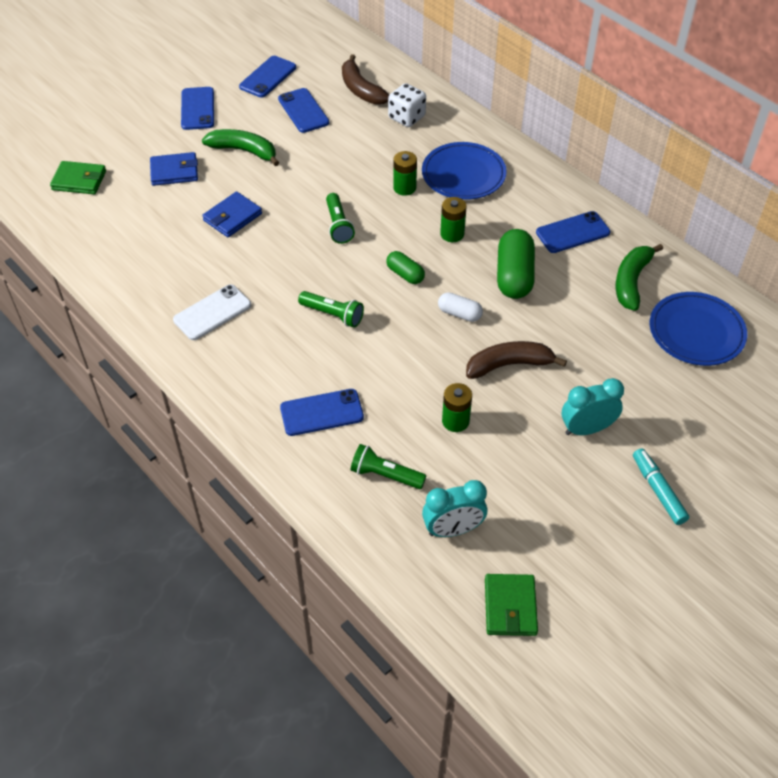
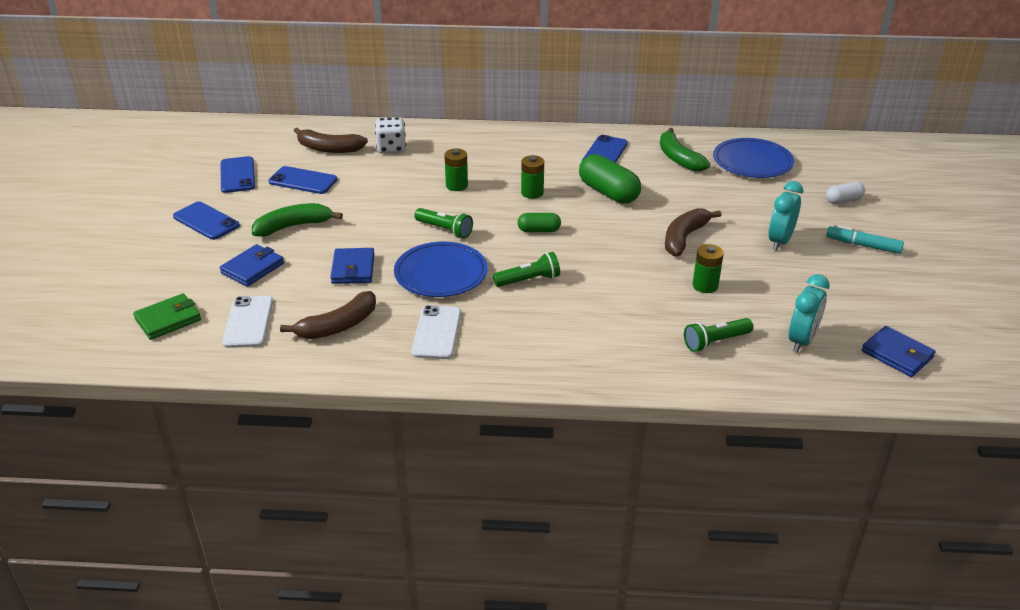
camera: 45 degrees left, 15 degrees down
(118, 216) = (248, 322): none -> white phone
(162, 260) = (338, 326): none -> brown banana
(321, 412) = (617, 337): blue phone -> none
(459, 314) = (610, 230): white capsule -> white capsule (843, 200)
(463, 175) = (485, 159): blue plate -> blue plate (441, 274)
(510, 607) = (897, 354): green wallet -> blue wallet

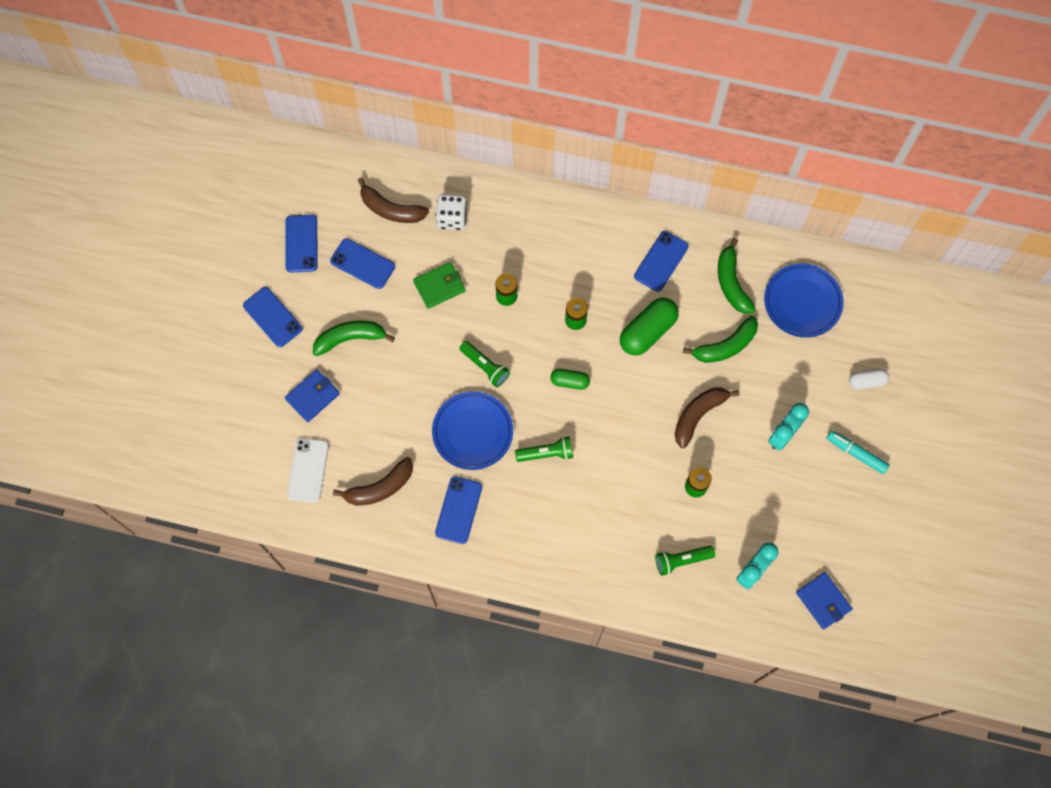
camera: 10 degrees right, 35 degrees up
(168, 320) = (243, 456): green wallet -> green wallet (439, 286)
(353, 269) = (398, 412): blue wallet -> none
(437, 333) = (458, 510): white phone -> blue phone
(608, 193) = (647, 331): green capsule -> green capsule turned 75 degrees clockwise
(691, 193) = (725, 346): none -> green banana

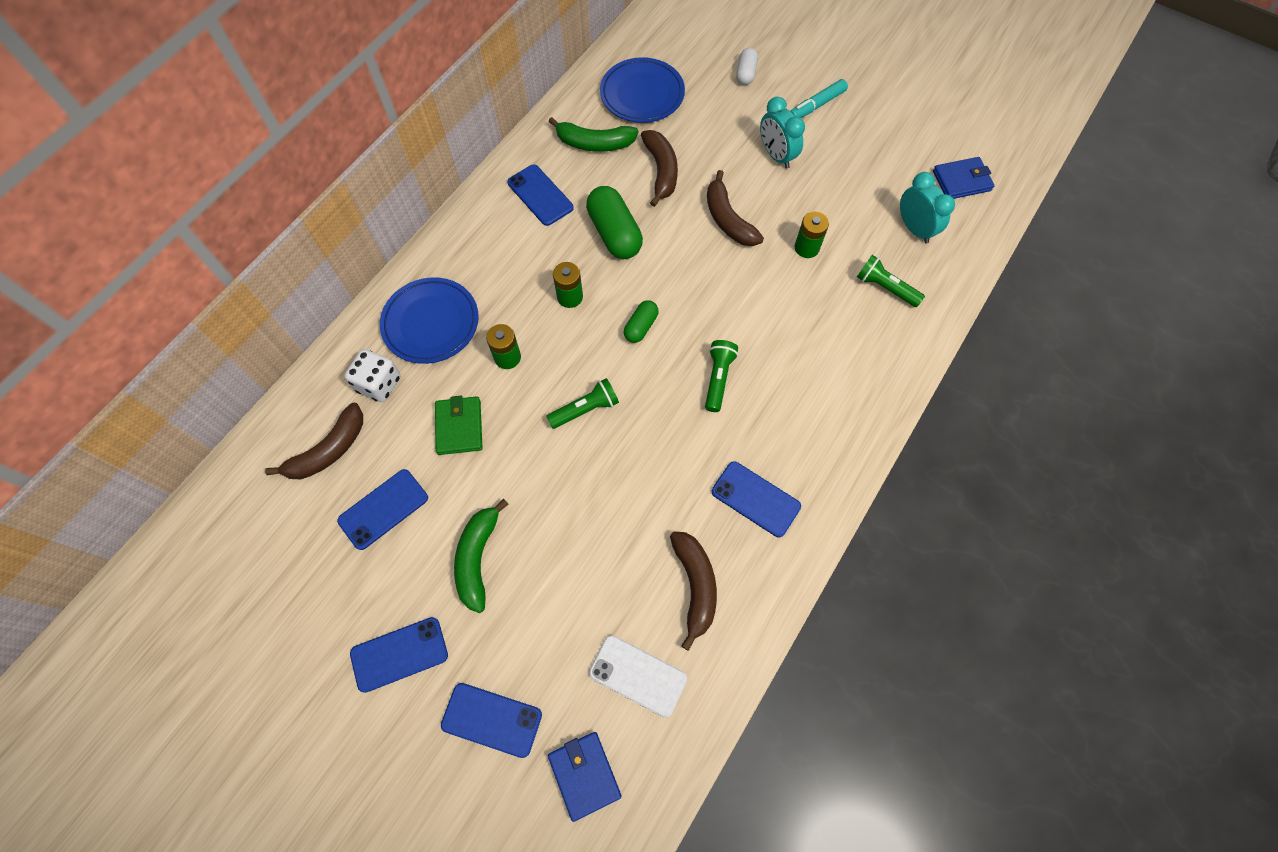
camera: 70 degrees left, 5 degrees down
(301, 243) = (314, 579): blue phone -> blue phone (492, 719)
(313, 396) = (537, 635): blue wallet -> blue wallet (584, 775)
(472, 432) = (662, 450): blue plate -> blue plate (431, 323)
(681, 560) = (885, 287): green flashlight -> green flashlight turned 120 degrees clockwise
(725, 346) = (661, 171): green banana -> brown banana

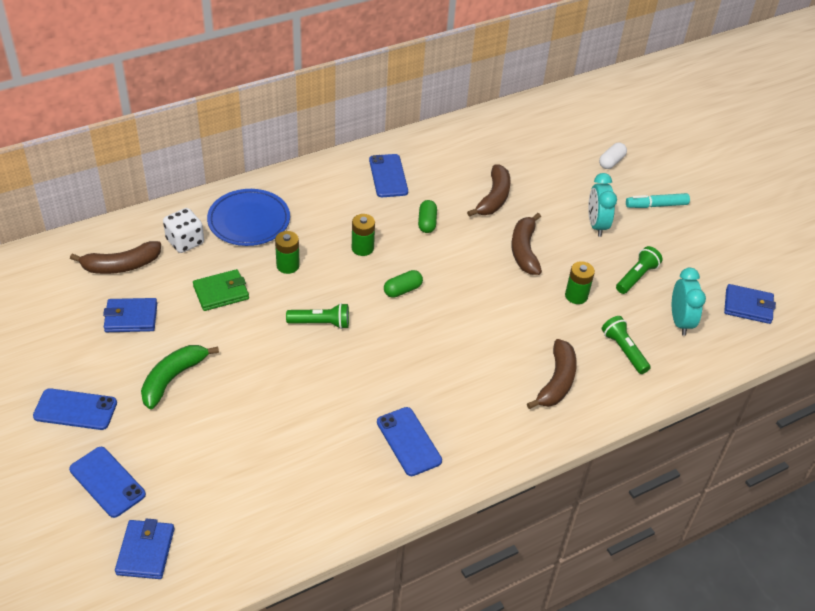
camera: 25 degrees right, 20 degrees down
(383, 509) = (131, 317): blue phone -> blue wallet
(459, 427) = (221, 292): green wallet -> green wallet turned 45 degrees clockwise
(594, 143) = (454, 160): green banana -> none
(614, 233) = (427, 223): green capsule -> green capsule, size x0.56
(638, 675) = (232, 509): white phone -> none
(642, 94) = (515, 143): blue plate -> none
(695, 586) = (318, 475): brown banana -> brown banana (556, 382)
(718, 379) = (438, 350): green flashlight -> green flashlight (636, 277)

